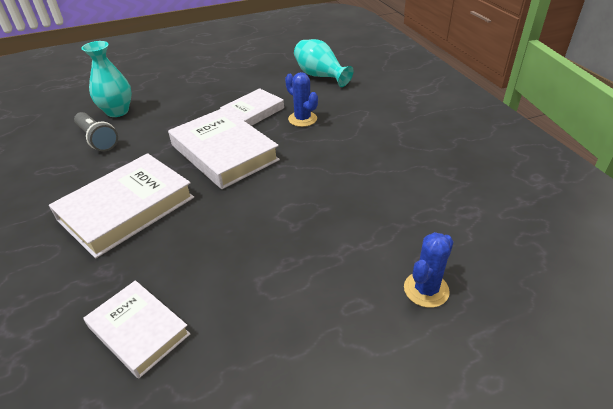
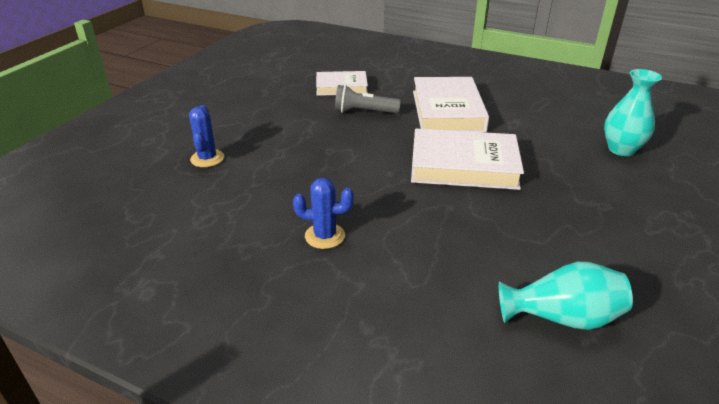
camera: 135 degrees right, 5 degrees down
(97, 139) = (570, 127): grey flashlight -> grey flashlight (364, 112)
(253, 112) = (521, 212): white book -> none
(302, 119) = (462, 232): blue cactus -> blue cactus (324, 236)

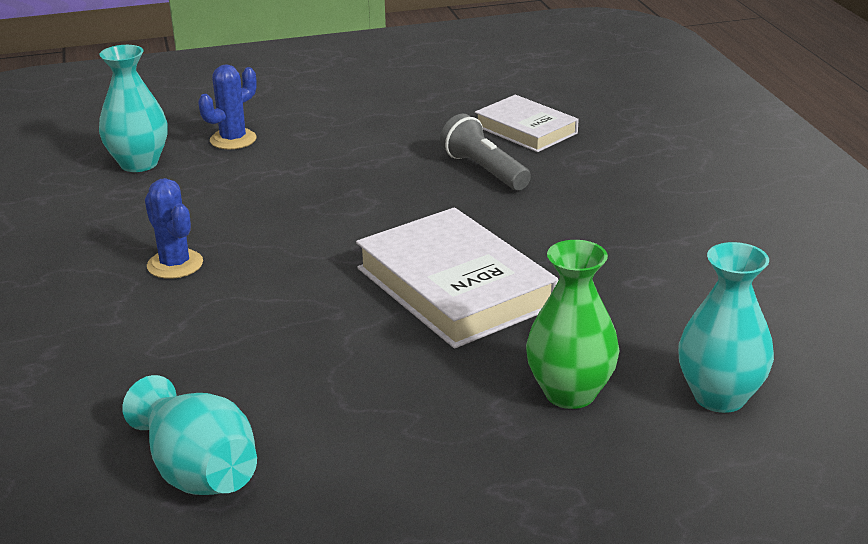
camera: 50 degrees right, 5 degrees down
(177, 199) = (139, 163): none -> turquoise vase
(447, 110) = (591, 220): white book -> none
(587, 179) = (570, 393): none -> green vase

